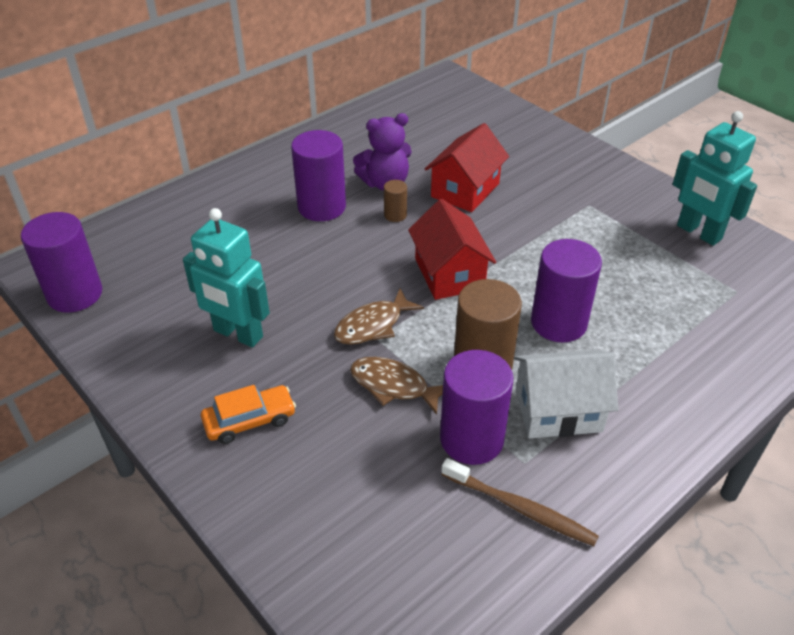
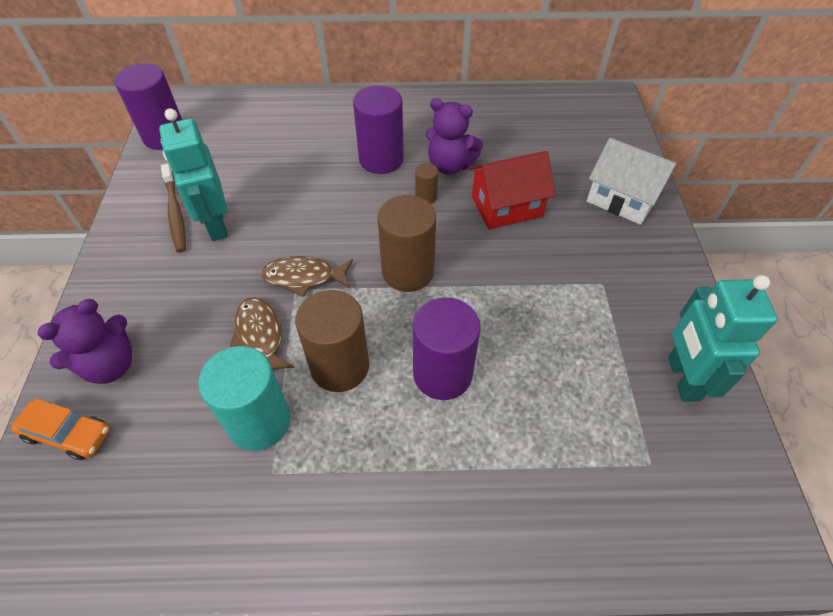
camera: 40 degrees right, 10 degrees up
(250, 421) = (149, 294): orange car -> orange car (67, 434)
(291, 491) = (110, 365): none -> purple teddy bear
(449, 274) = (408, 272): red house -> brown cylinder
(471, 439) = (259, 421): purple cylinder -> turquoise cylinder
(521, 509) = (223, 509): brown toothbrush -> brown toothbrush (175, 213)
(558, 411) = (348, 451): white house -> white house (622, 199)

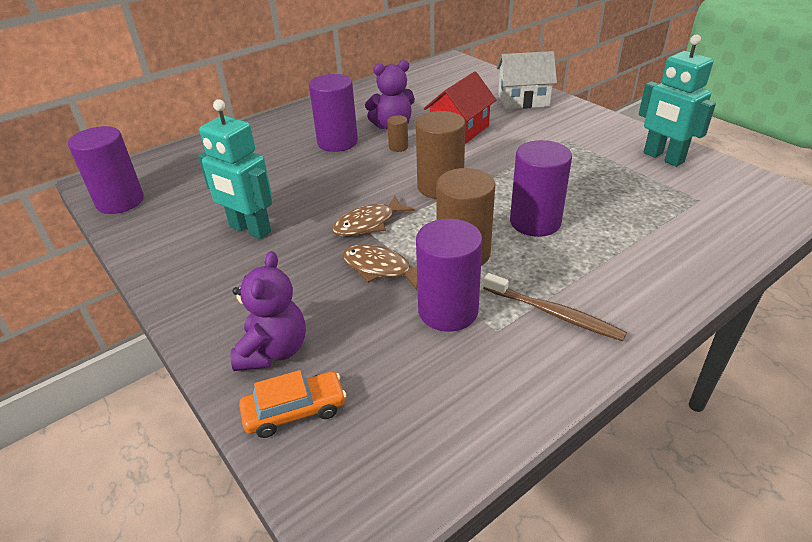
camera: 35 degrees left, 15 degrees down
(175, 213) = (201, 239): brown toothbrush -> brown toothbrush (554, 314)
(259, 421) = (448, 311): turquoise cylinder -> purple cylinder

